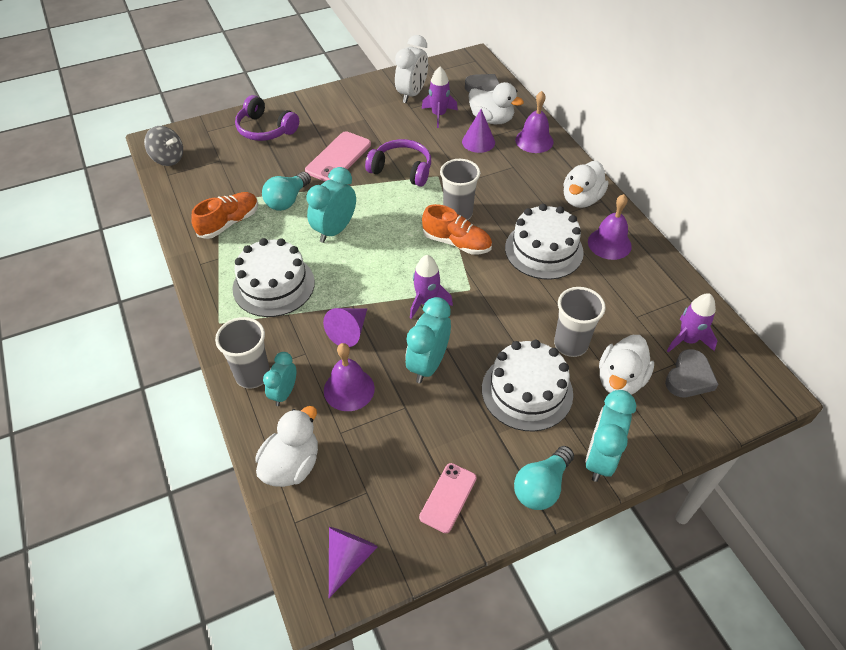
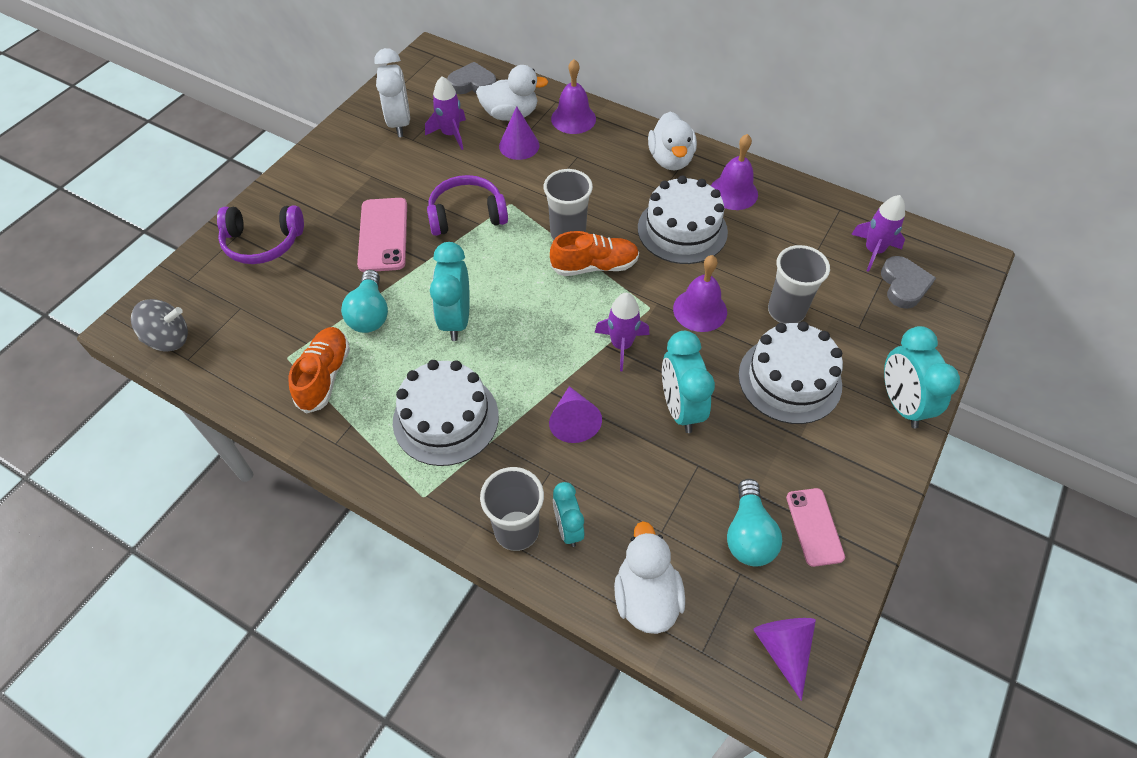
camera: 35 degrees left, 5 degrees up
(349, 389) = (629, 481): purple bell -> purple bell (700, 310)
(541, 487) = (879, 462): turquoise light bulb -> turquoise light bulb (748, 534)
(620, 380) = (854, 320): white duck -> none

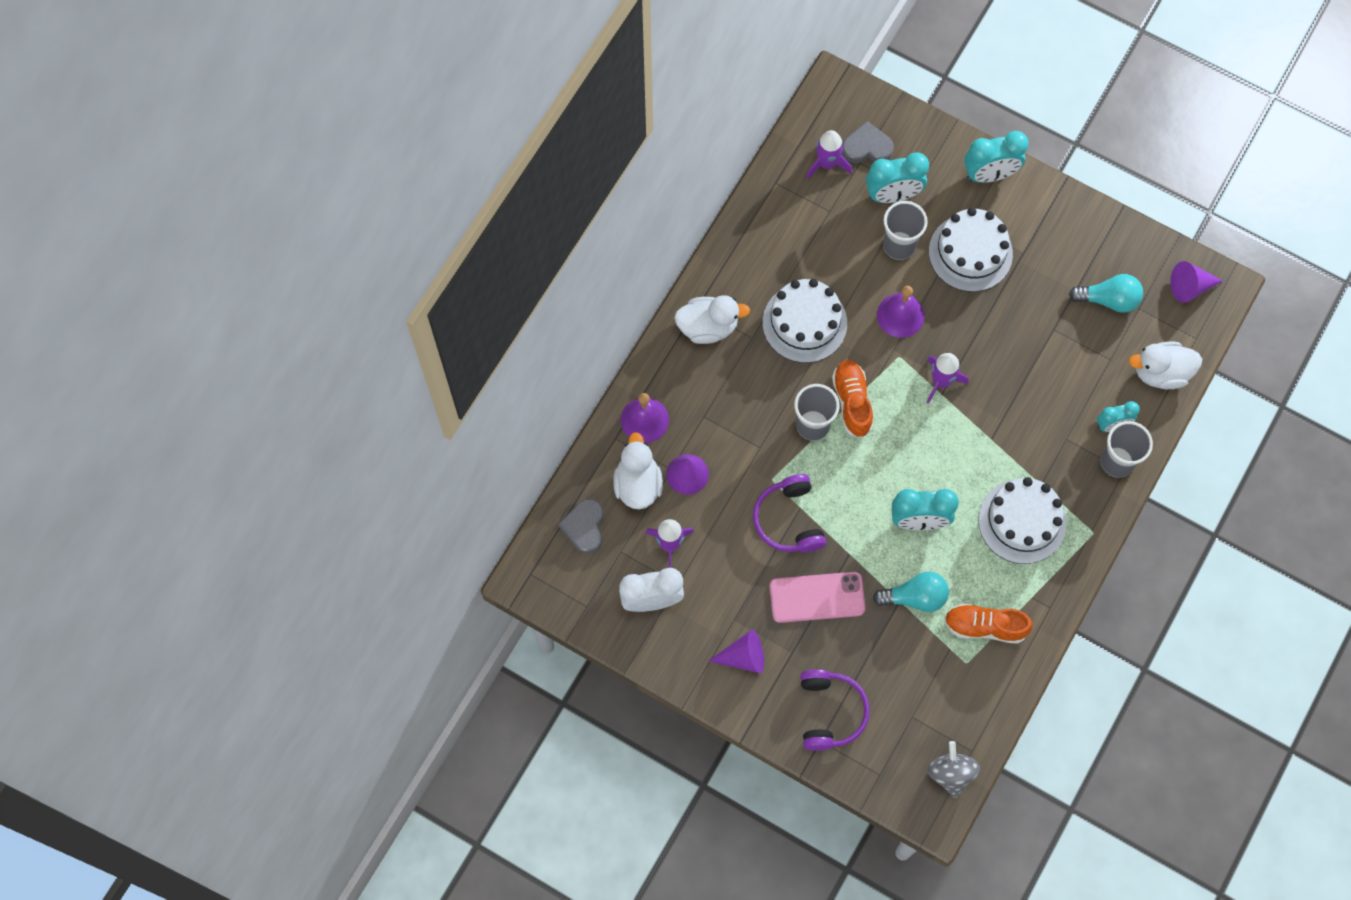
camera: 90 degrees left, 15 degrees up
(573, 421) = (1019, 421): purple cone -> purple cone (743, 657)
(680, 408) = (1002, 338): turquoise clock -> turquoise clock (893, 195)
(733, 192) = (754, 273): purple bell -> none
(814, 527) = (1099, 254): pink phone -> none

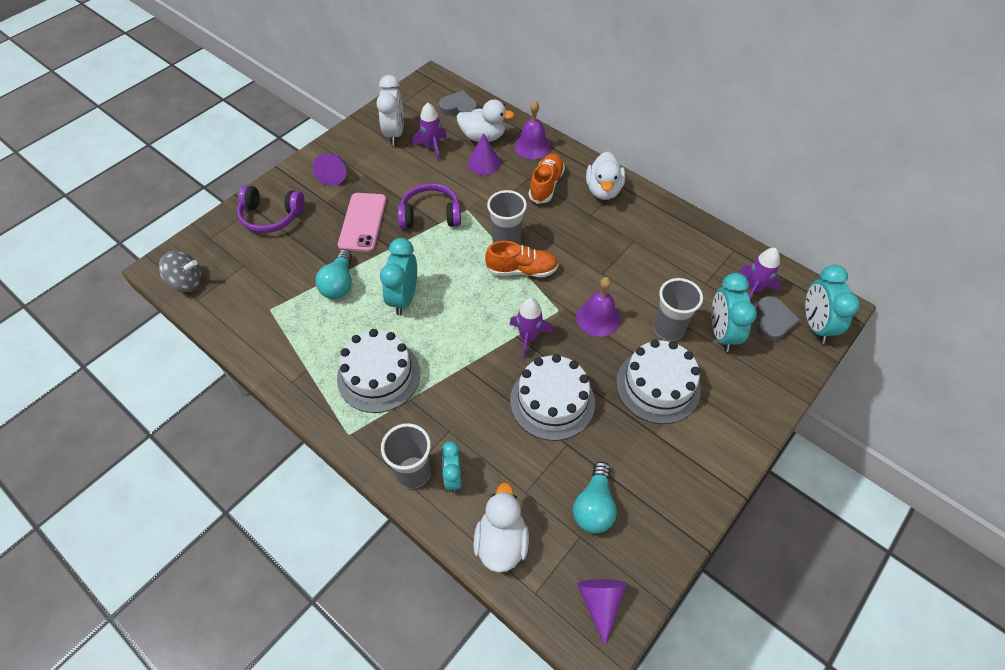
camera: 100 degrees right, 15 degrees down
(804, 323) = (599, 250): white cake -> white cake (552, 401)
(985, 626) = (295, 328): orange shoe -> orange shoe (546, 185)
(989, 174) = (745, 420): turquoise clock -> turquoise clock (815, 325)

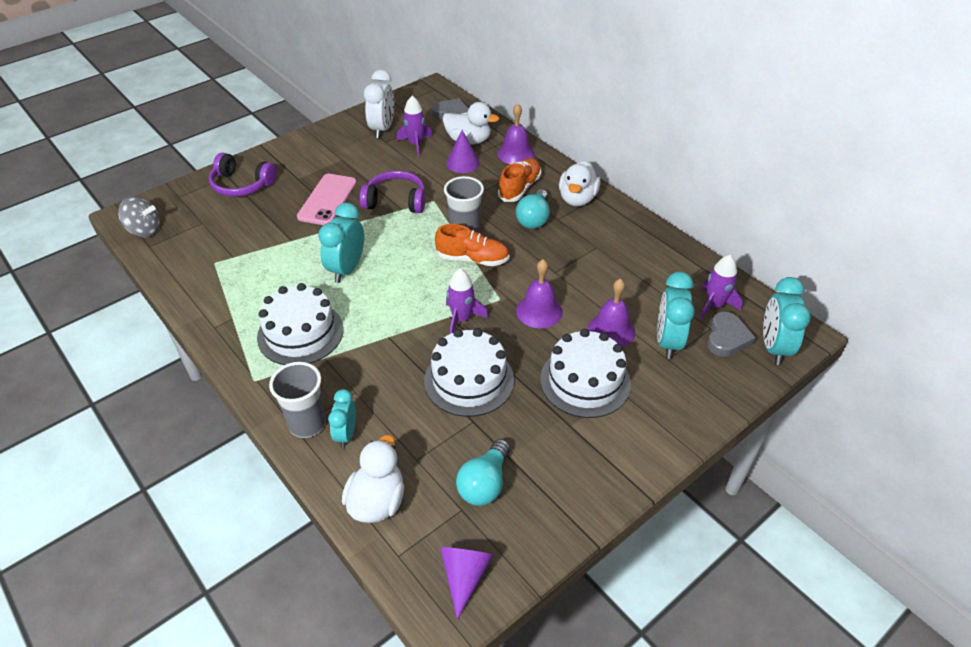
camera: 10 degrees right, 10 degrees down
(334, 174) = (313, 157): purple cone -> none
(339, 284) = (287, 249): turquoise light bulb -> turquoise light bulb (534, 219)
(668, 329) = (611, 330): grey cup -> purple bell

